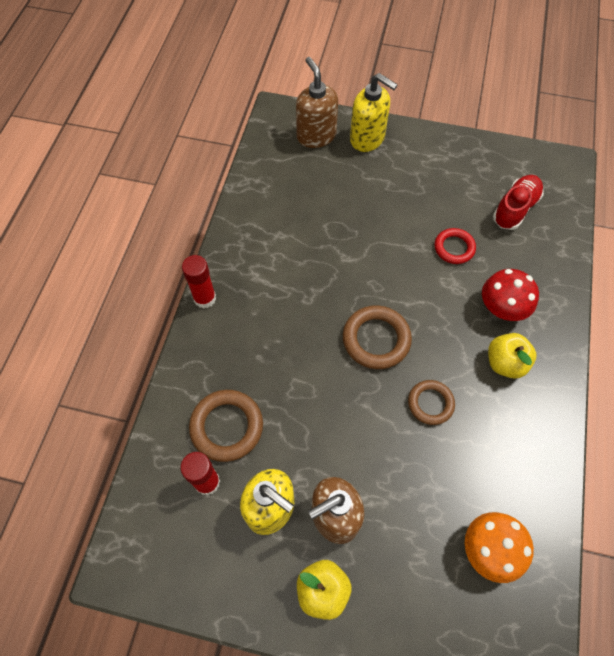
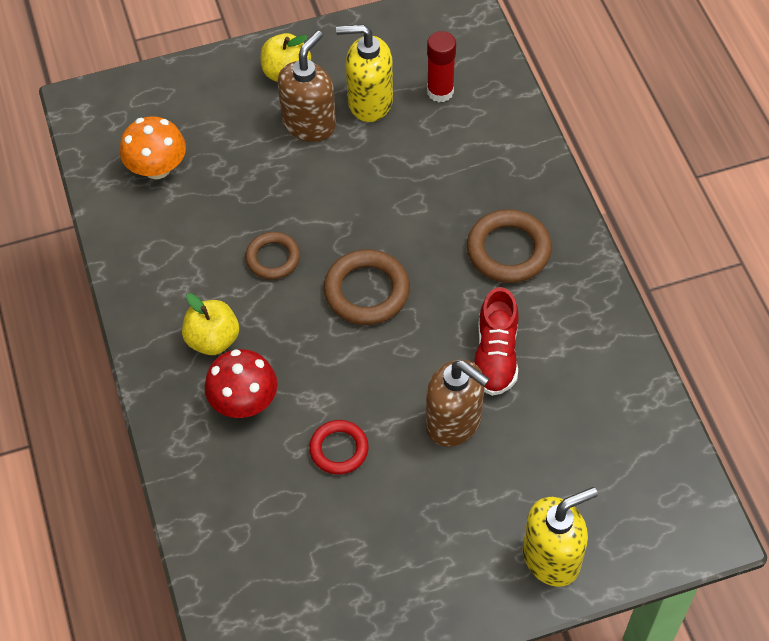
camera: 150 degrees right, 5 degrees down
(205, 298) = (580, 236): red glue stick -> none
(227, 427) = (457, 138): brown ring -> brown ring (508, 250)
(316, 136) = (625, 521): brown soap dispenser -> brown soap dispenser (454, 422)
(367, 139) = (552, 557): yellow soap dispenser -> yellow soap dispenser turned 150 degrees clockwise
(515, 209) = (287, 553): red shoe -> red shoe (495, 355)

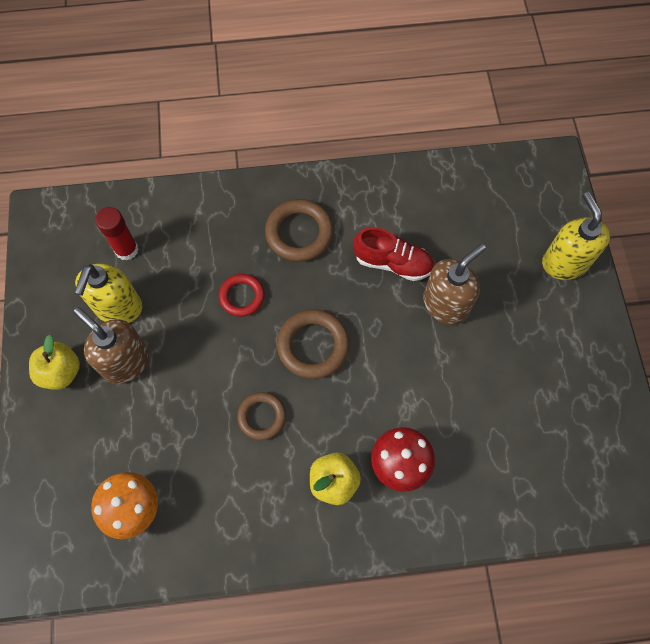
camera: 80 degrees left, 10 degrees up
(339, 449) = (456, 394): red ring -> red ring (242, 296)

